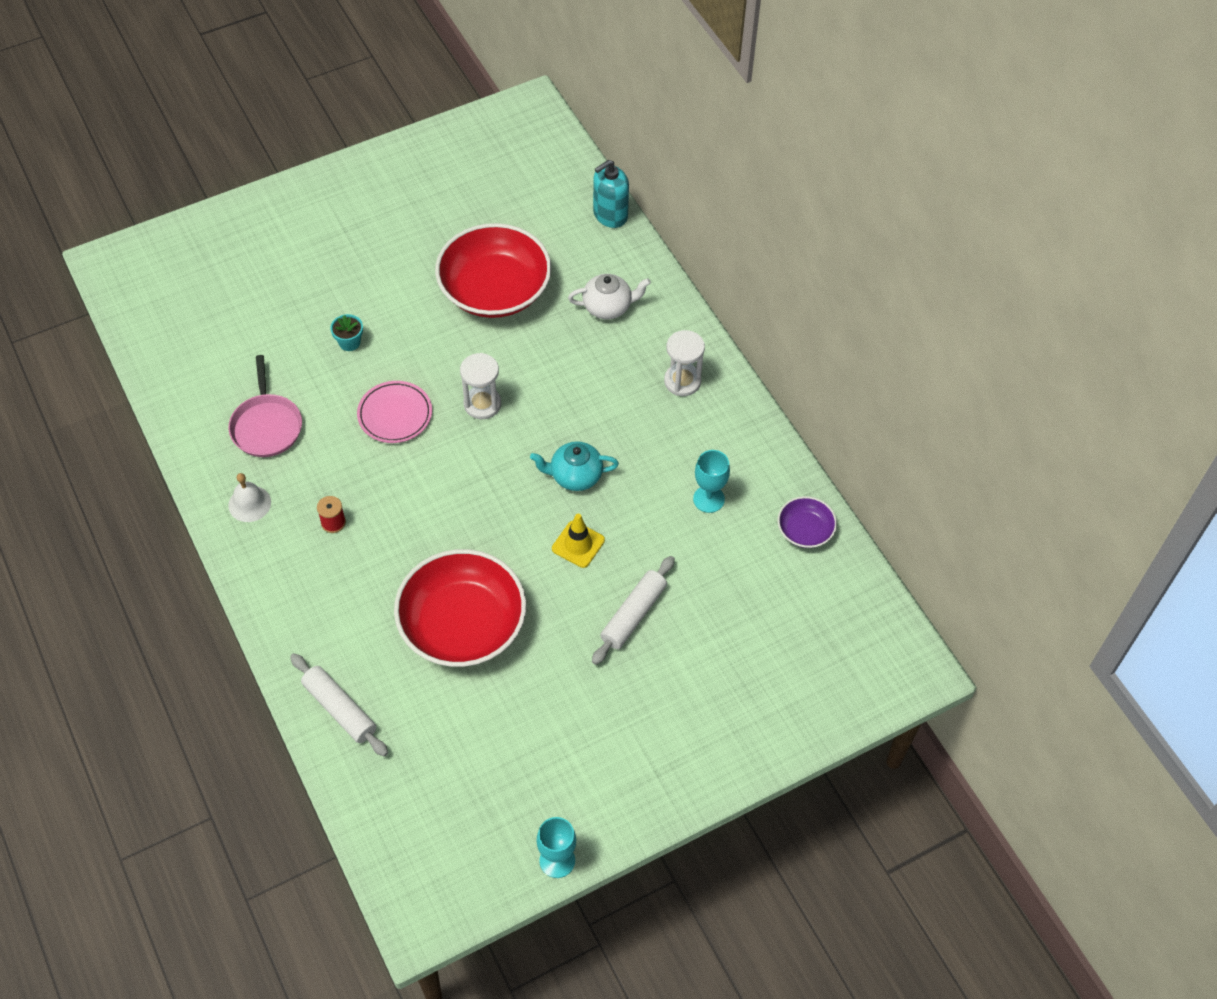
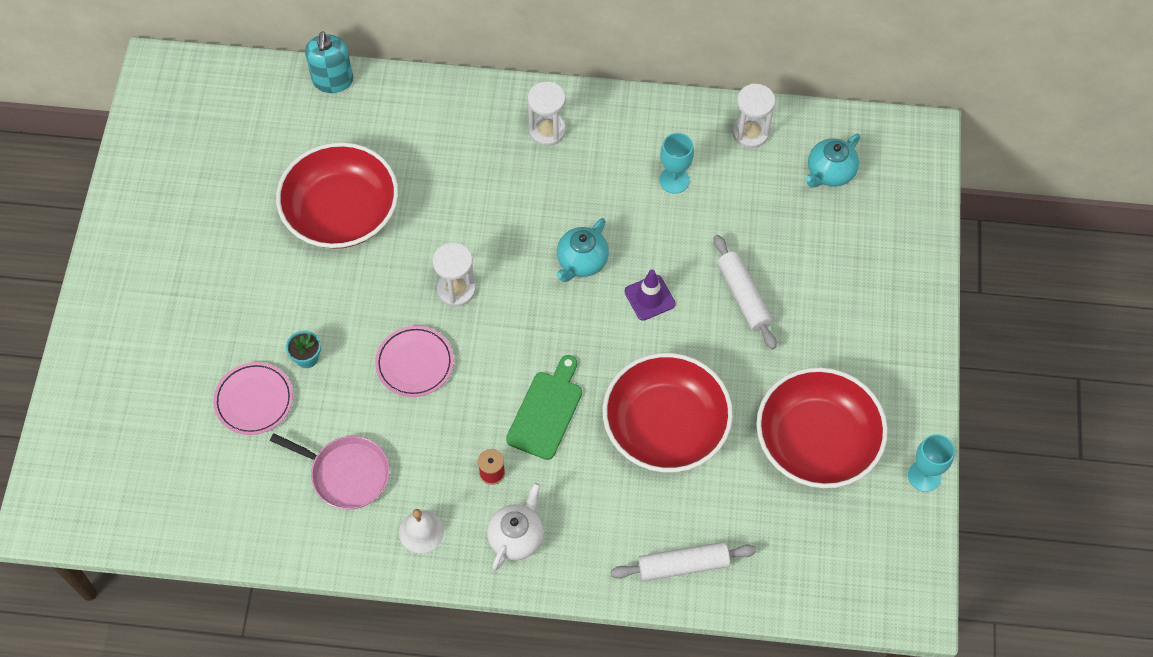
camera: 55 degrees left, 5 degrees up
(289, 331) = (254, 400): none -> pink plate
(416, 529) = (546, 411): none -> green cutting board
(530, 751) = (817, 441): none -> red bowl
(578, 544) = (649, 298): yellow traffic cone -> purple traffic cone
(608, 307) = (429, 139): white teapot -> white teapot (516, 537)
(805, 530) = (750, 133): purple bowl -> white hourglass
(815, 615) = (830, 173): none -> turquoise teapot

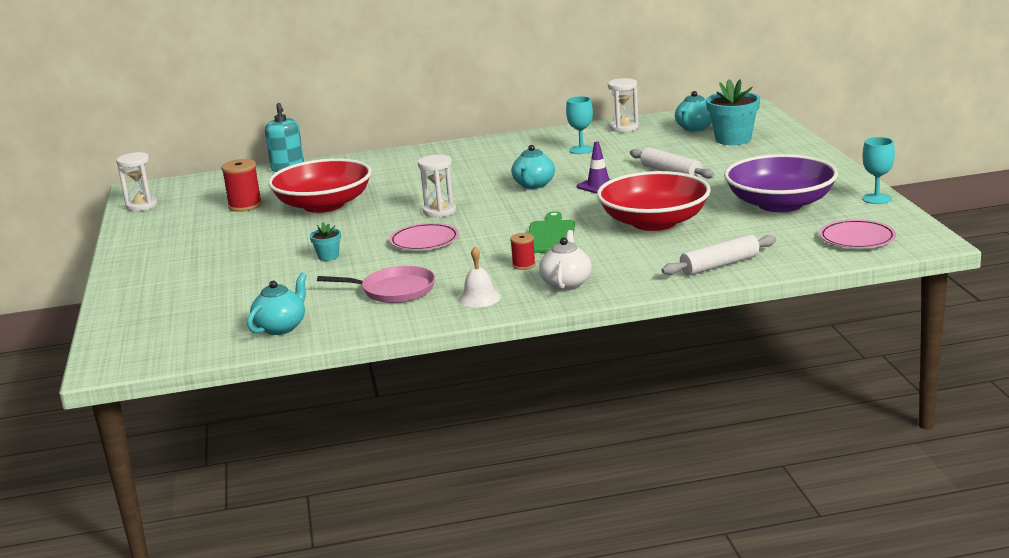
camera: 15 degrees left, 40 degrees down
(216, 509) = (281, 327): none -> turquoise teapot
(254, 400) = (290, 280): pink plate -> pink plate (857, 238)
(258, 175) = (245, 206): none -> red spool
(547, 131) = (470, 153): white hourglass -> white hourglass (142, 206)
(817, 441) = (780, 204): red bowl -> purple bowl
(856, 230) = (733, 139): none -> turquoise flower pot

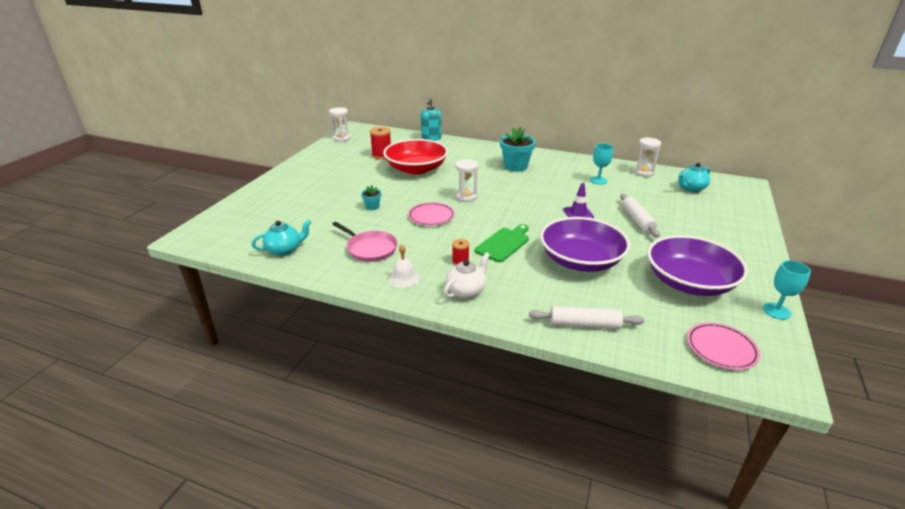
camera: 30 degrees right, 10 degrees up
(533, 185) = (540, 197): turquoise teapot -> none
(654, 222) = (580, 260): red bowl -> purple bowl
(733, 139) = (709, 207): turquoise flower pot -> turquoise flower pot (515, 166)

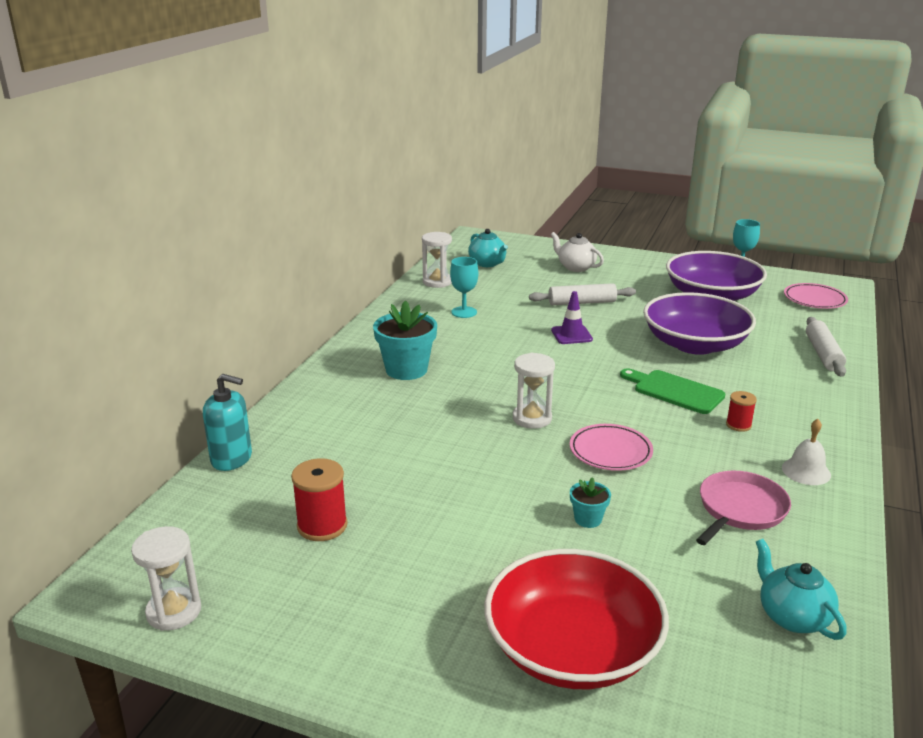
camera: 90 degrees left, 5 degrees down
(416, 169) = (407, 473): red bowl -> red bowl (572, 649)
(466, 291) = (806, 421): white teapot -> white teapot (575, 267)

